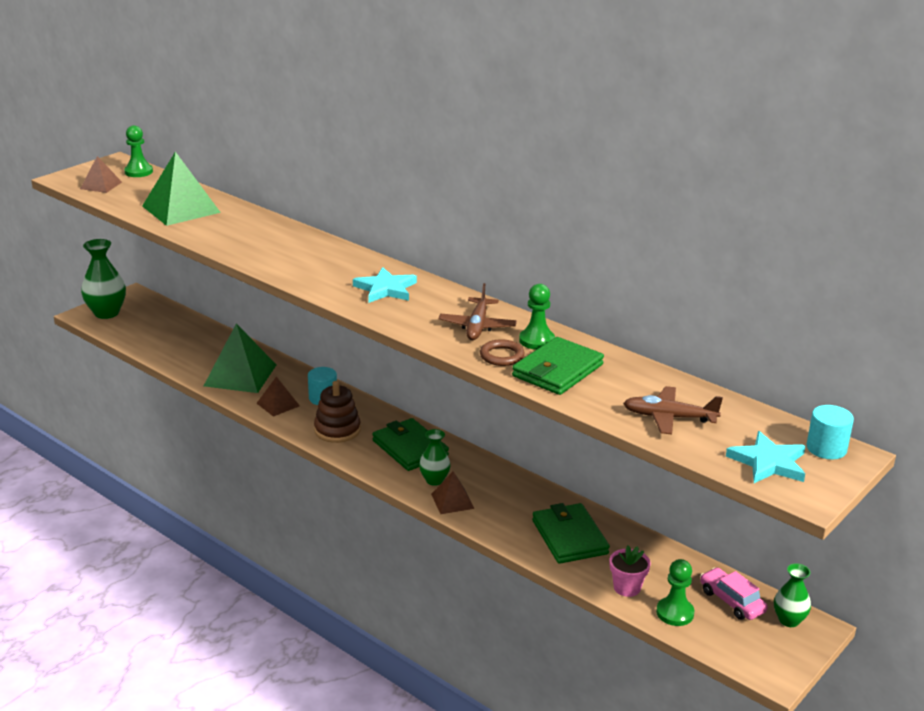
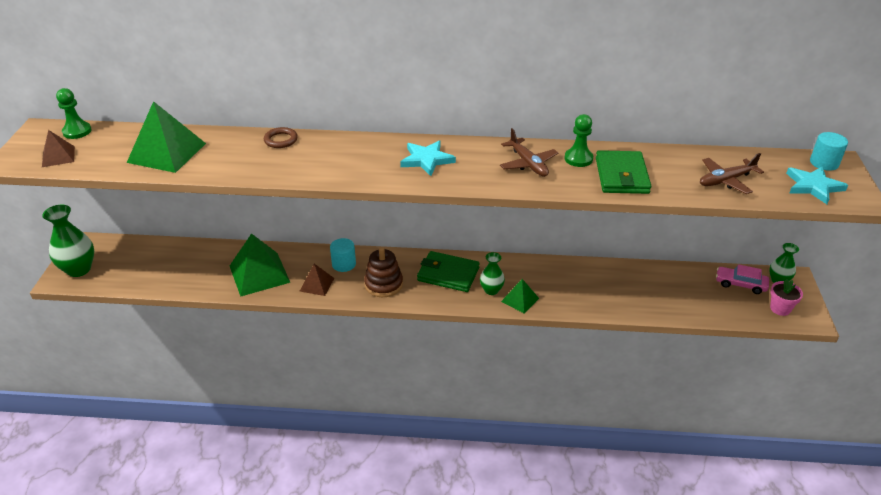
camera: 35 degrees left, 10 degrees up
(452, 501) = (520, 299): brown pyramid -> green pyramid
(501, 356) = (575, 180): brown ring -> brown ring (281, 140)
(569, 537) = (614, 289): green wallet -> none
(627, 587) = (682, 306): pink flower pot -> pink flower pot (780, 308)
(675, 613) = (724, 308): green pawn -> none

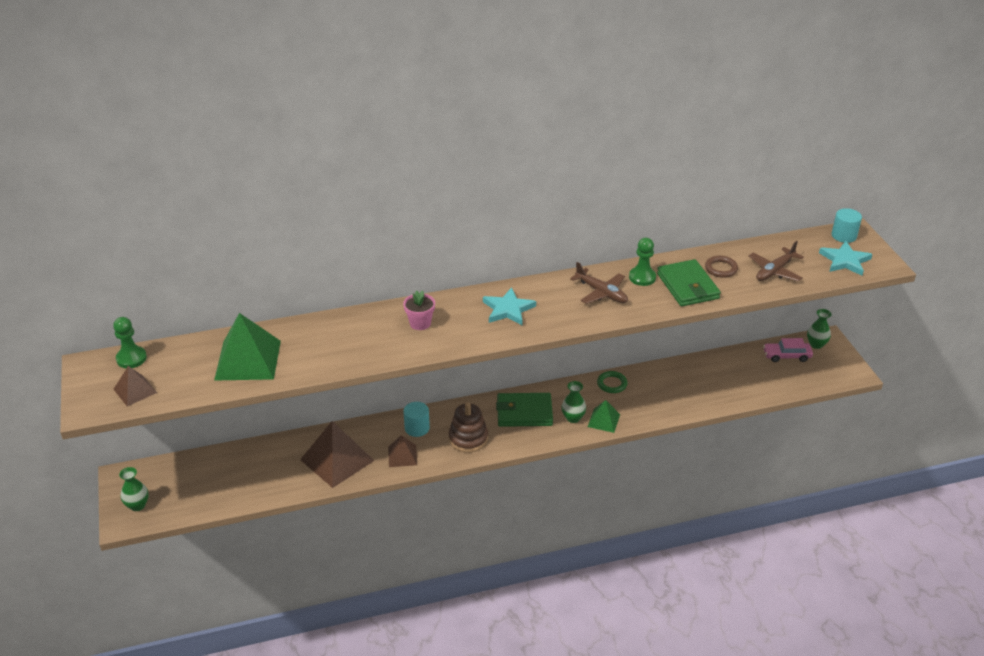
camera: 20 degrees left, 0 degrees up
(79, 269) = (137, 505): green vase -> green vase, size x0.59
(259, 273) = (337, 460): green pyramid -> brown pyramid
(281, 140) = (354, 320): brown ring -> brown ring (721, 269)
(546, 269) = (612, 384): none -> green ring
(780, 308) = (828, 370): pink flower pot -> pink flower pot (420, 323)

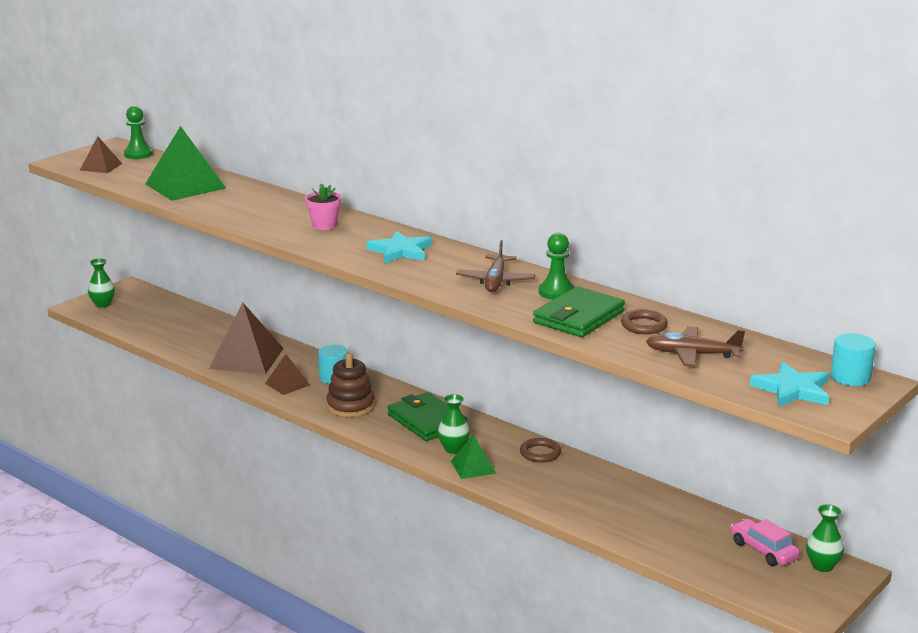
camera: 55 degrees right, 15 degrees down
(612, 384) = (540, 453): green ring -> brown ring

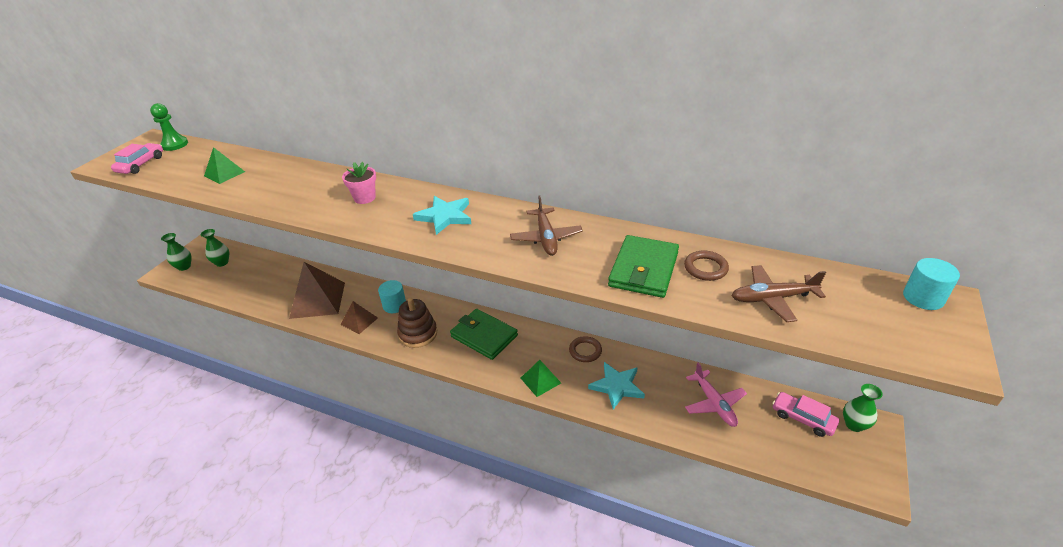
camera: 15 degrees left, 15 degrees up
(101, 167) = (141, 164): brown pyramid -> pink car
(185, 186) = (224, 173): green pyramid -> green pyramid, size x0.54
(453, 449) = (517, 363): green vase -> green vase (222, 262)
(556, 292) = (605, 241): green pawn -> none
(665, 520) = (714, 403): none -> pink plane
(792, 390) = (892, 328): turquoise star -> turquoise star (617, 386)

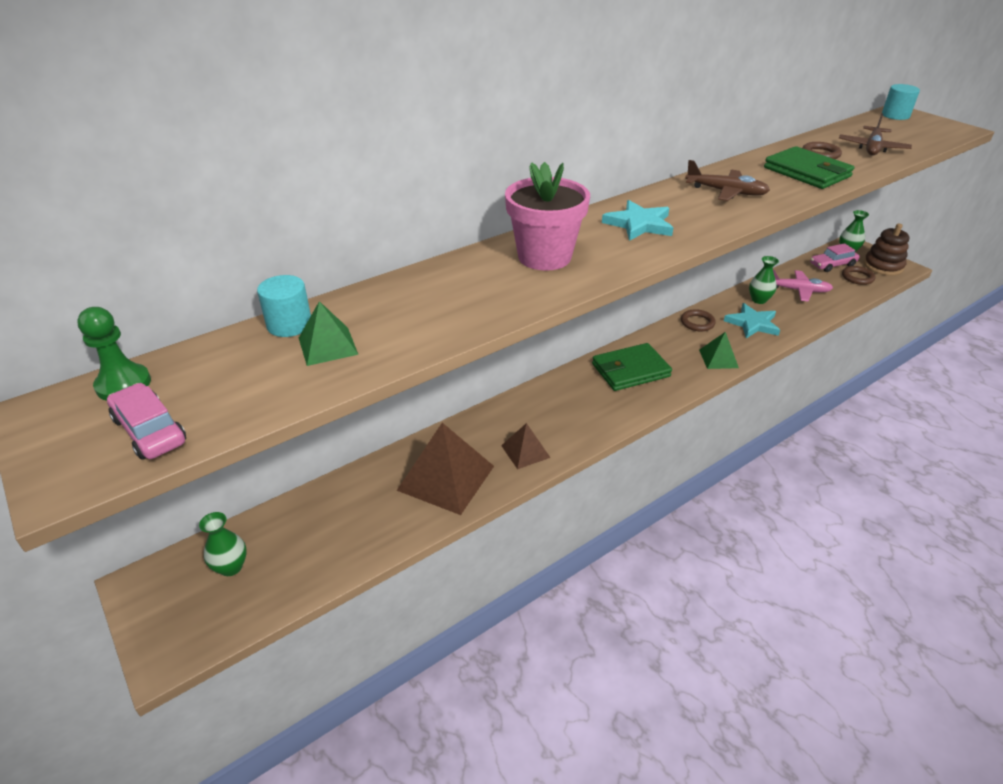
camera: 60 degrees left, 0 degrees up
(184, 267) = (180, 622): green vase -> green vase (759, 300)
(364, 198) = (544, 257): pink flower pot -> pink flower pot, size x1.82
(394, 305) = (522, 415): turquoise cylinder -> turquoise cylinder (289, 325)
(418, 334) = (589, 412): brown stacking toy -> brown stacking toy (883, 266)
(798, 447) = (857, 277): none -> brown ring

